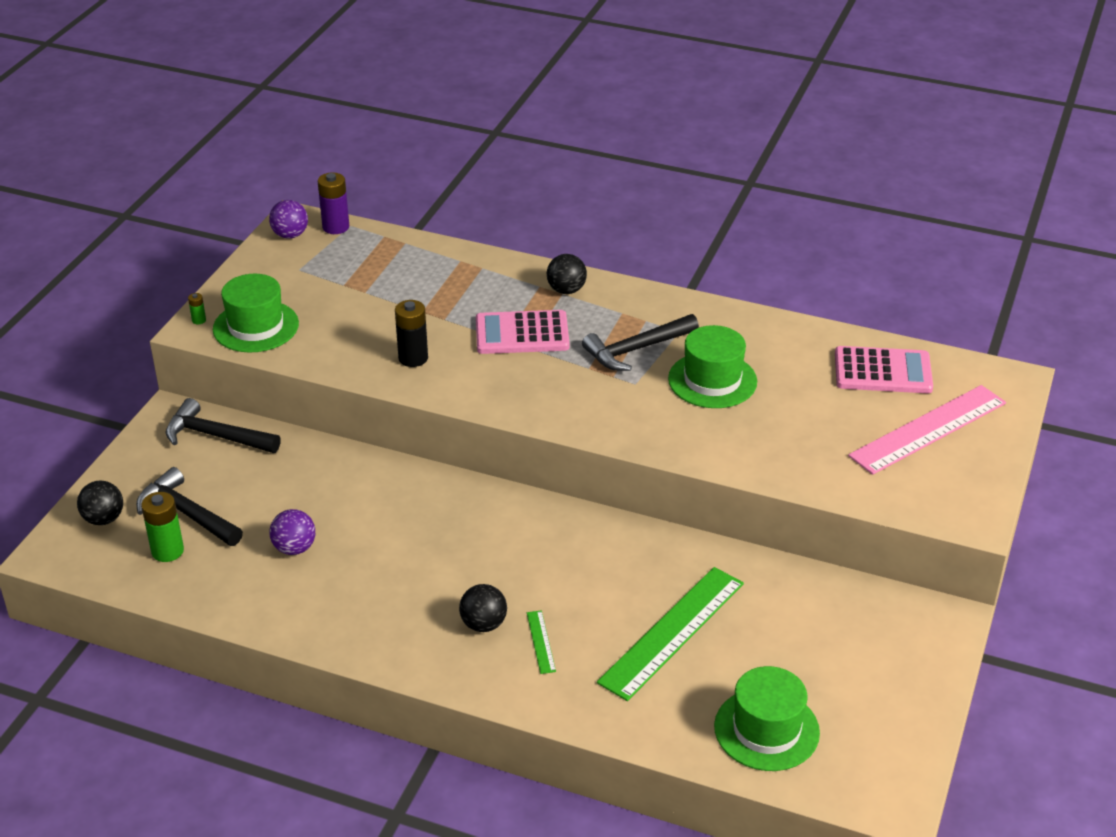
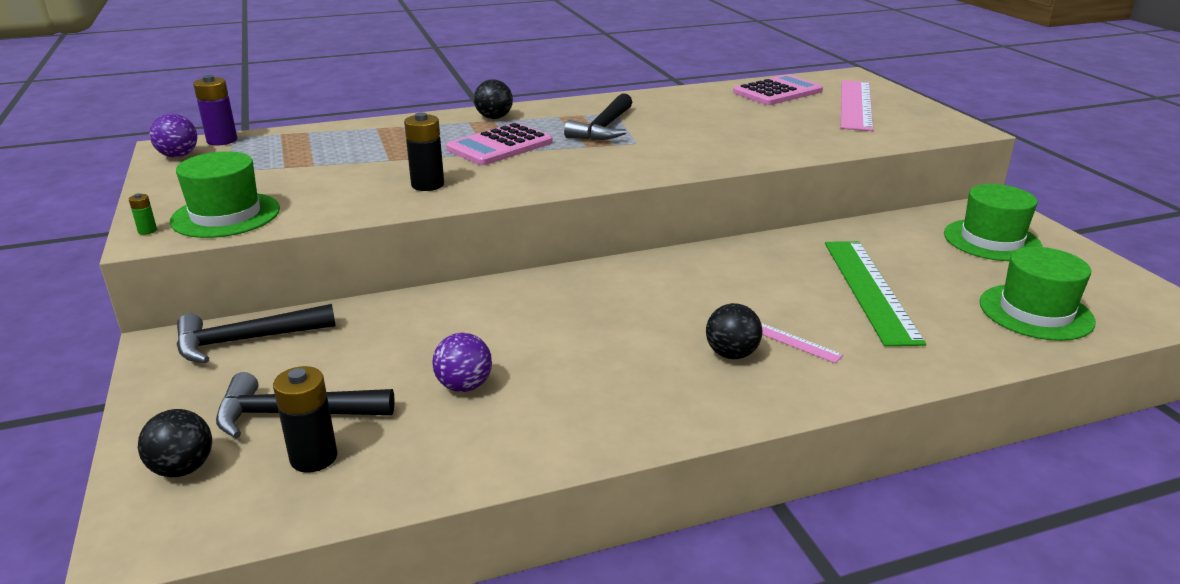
camera: 40 degrees left, 10 degrees down
(167, 551) = (314, 457): green battery -> black battery
(541, 642) = (795, 342): green ruler -> pink ruler
(712, 380) = (685, 125): green hat -> green hat (991, 240)

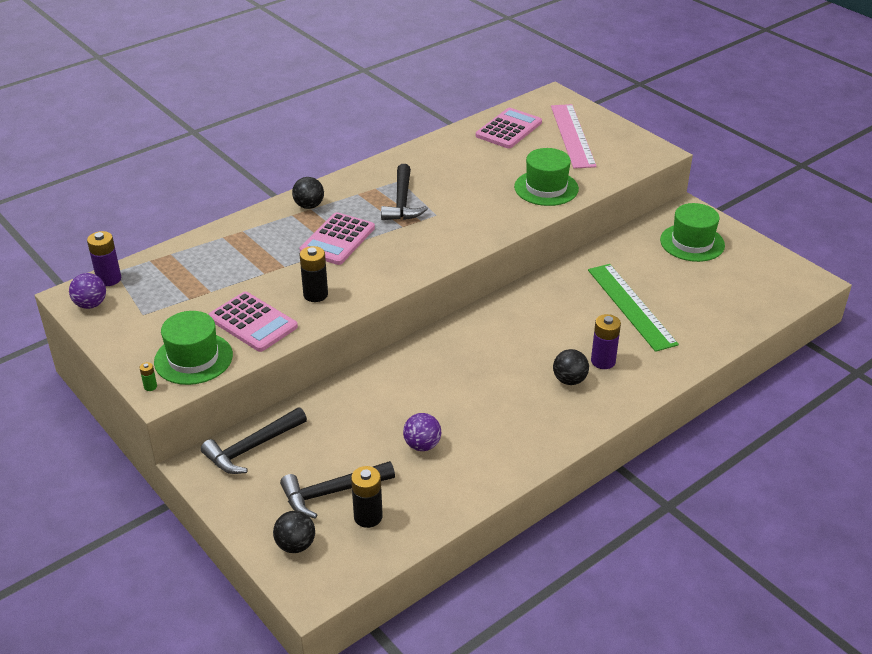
camera: 20 degrees left, 10 degrees up
(329, 196) = (253, 322): none -> pink calculator
(795, 342) = (603, 361): pink ruler -> purple battery
(1035, 312) = (733, 302): green hat -> green hat (546, 188)

